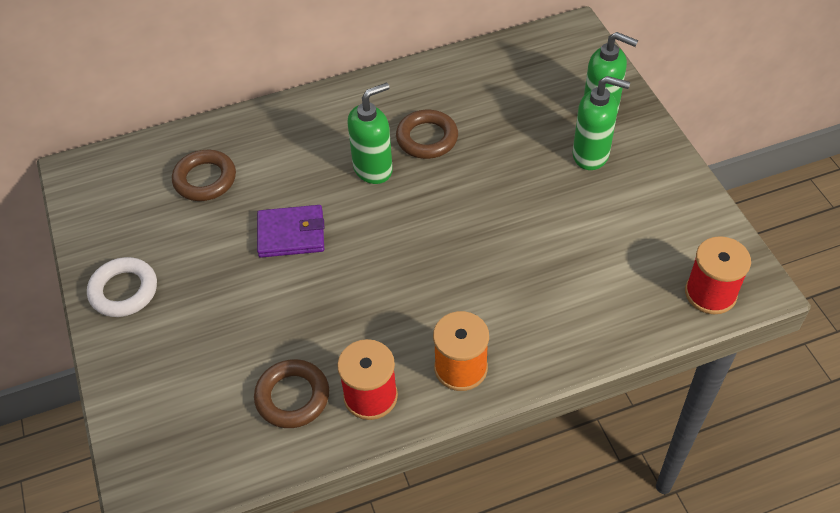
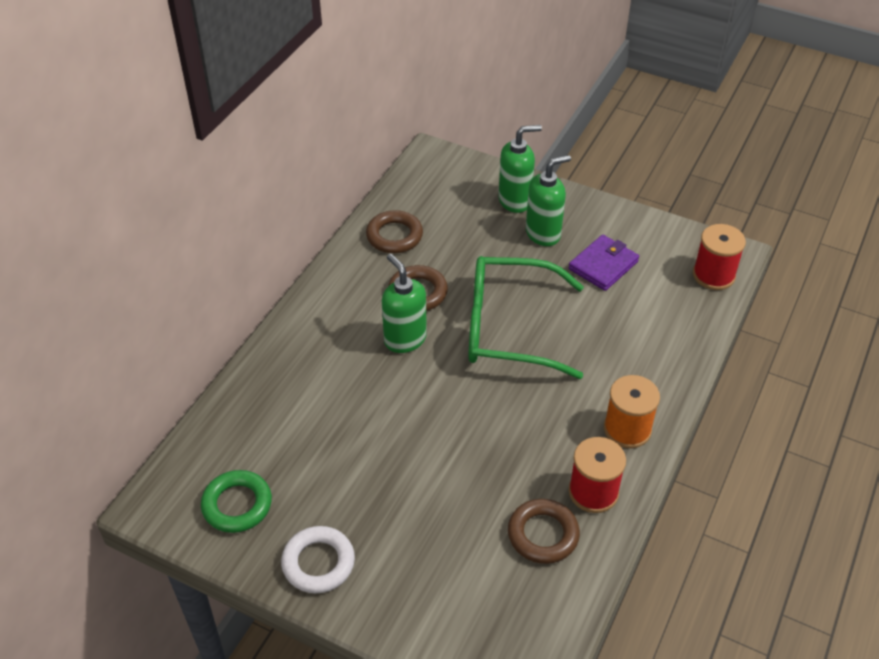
camera: 45 degrees left, 5 degrees down
(124, 210) = (237, 505): none -> green ring
(205, 179) = (279, 434): brown ring -> brown ring (394, 236)
(291, 234) = (400, 426): purple wallet -> purple wallet (603, 265)
(373, 169) = (405, 339): green soap dispenser -> green soap dispenser turned 45 degrees counterclockwise
(465, 215) = (509, 328): none -> green glasses

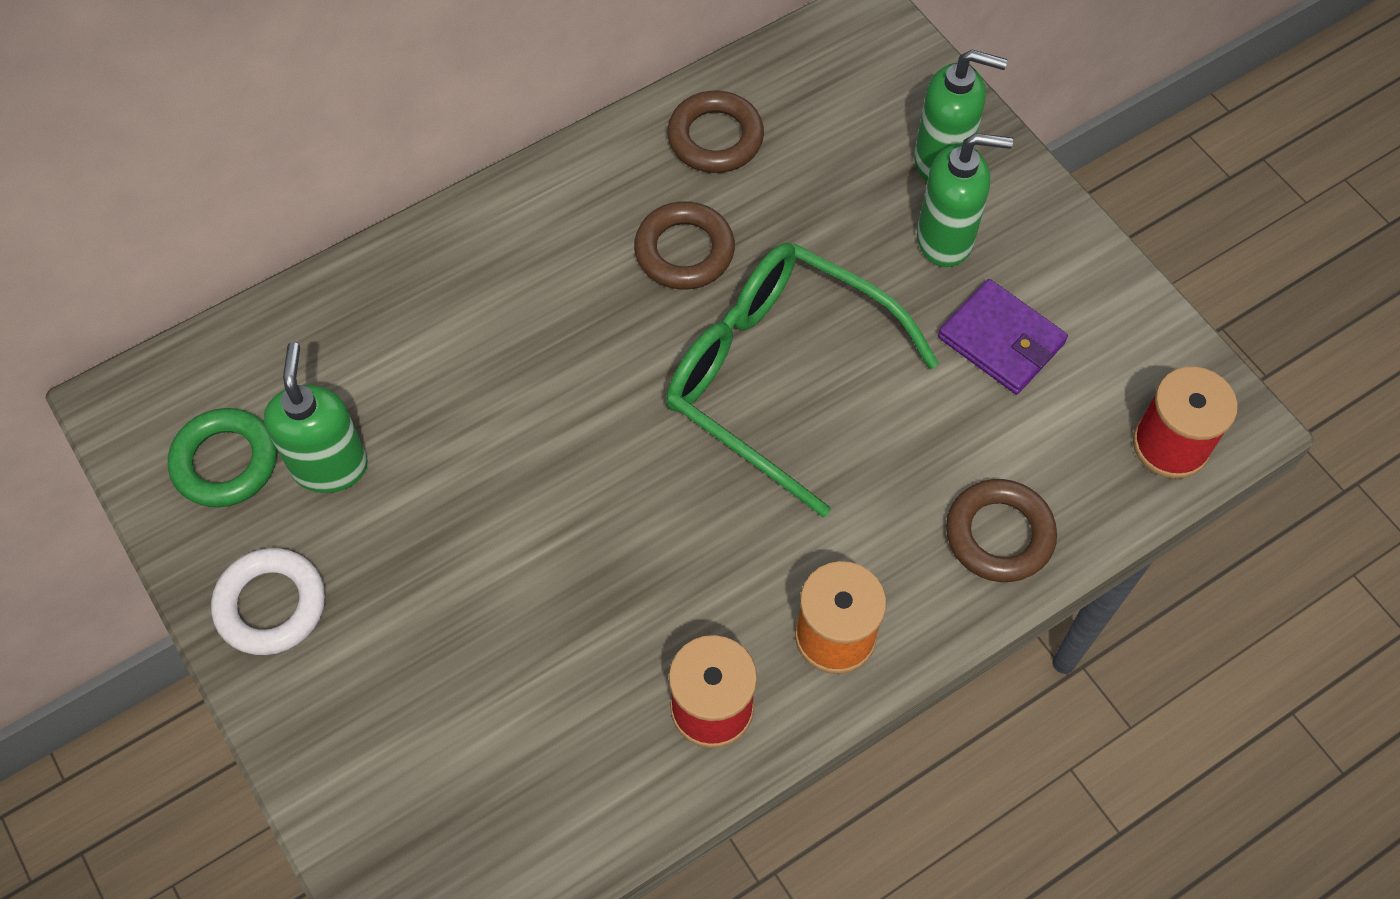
camera: 30 degrees right, 15 degrees up
(405, 339) = (613, 320): green soap dispenser -> green soap dispenser (330, 466)
(543, 534) = (593, 733): brown ring -> brown ring (999, 534)
(603, 265) = (1001, 340): purple wallet -> purple wallet turned 60 degrees clockwise

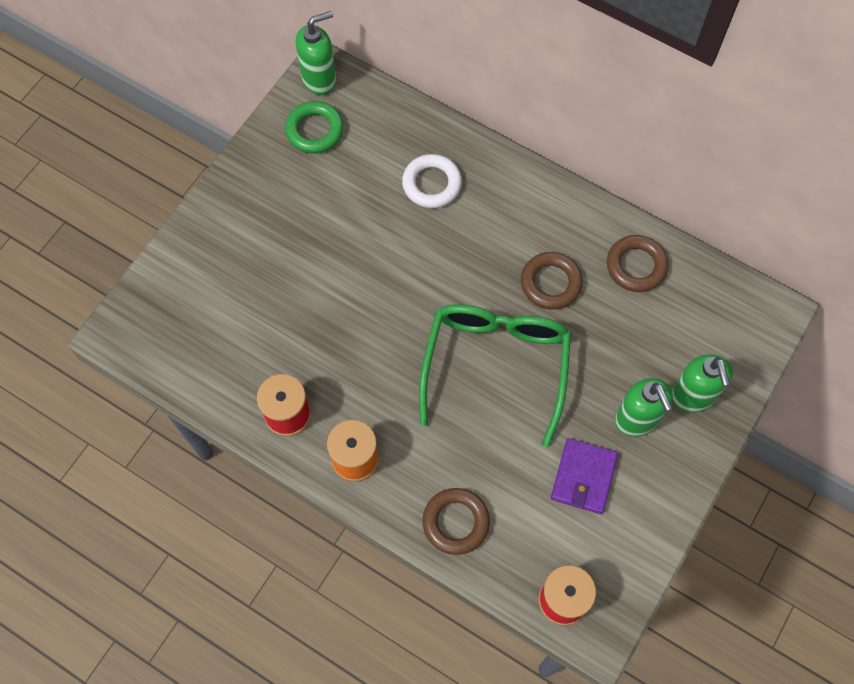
camera: 65 degrees right, 5 degrees up
(271, 605) = (250, 189): white ring -> white ring (431, 184)
(330, 466) = (335, 176): green soap dispenser -> green soap dispenser (319, 79)

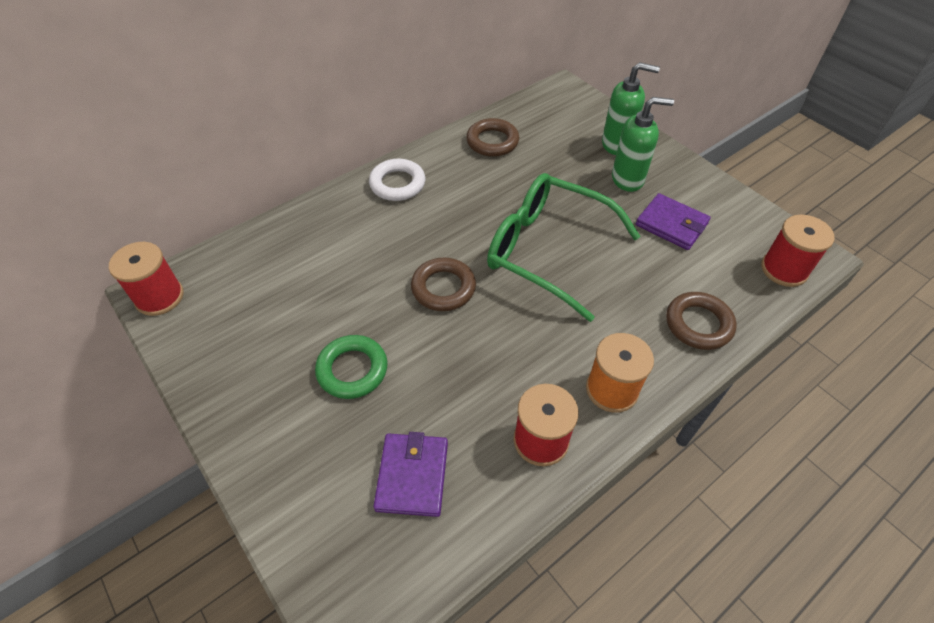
camera: 70 degrees left, 15 degrees down
(228, 331) = (412, 476): none -> purple wallet
(314, 130) = (215, 318): green ring -> green ring (352, 370)
(319, 79) = (159, 297): green soap dispenser -> red spool
(431, 184) = (340, 243): white ring -> white ring (397, 184)
(550, 283) = (483, 193): brown ring -> brown ring (443, 288)

